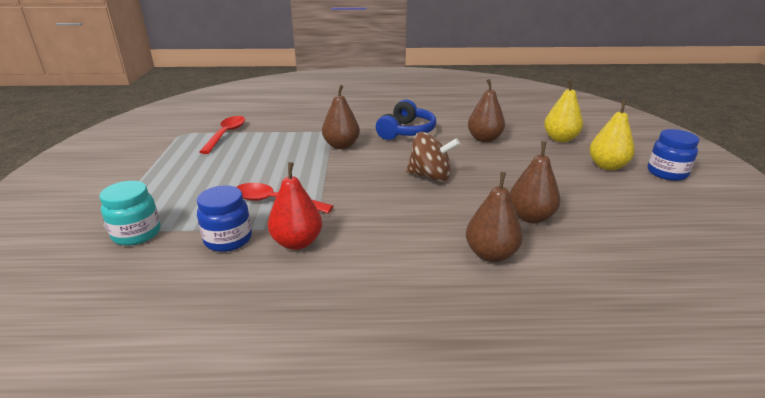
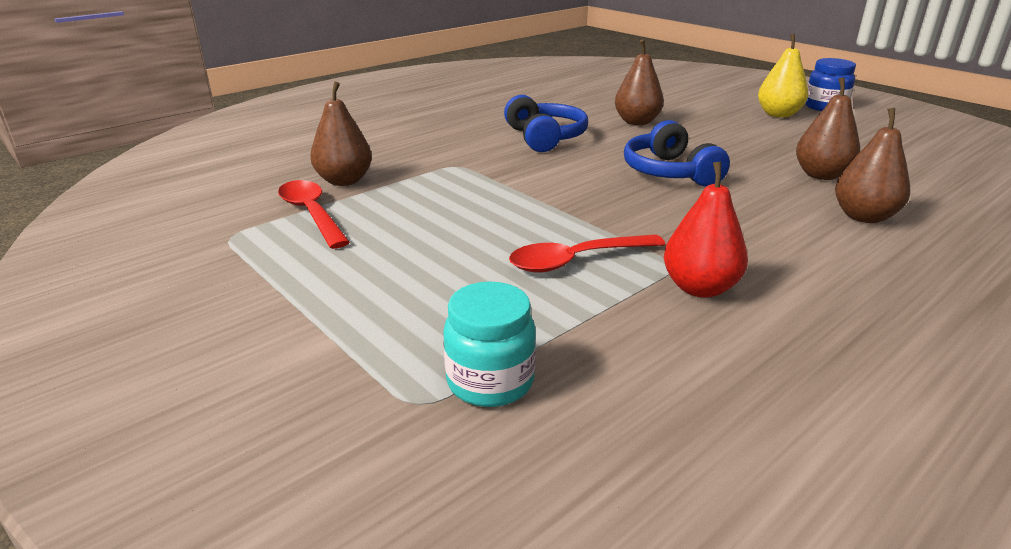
camera: 40 degrees left, 0 degrees up
(228, 239) = (623, 324): blue jar -> none
(341, 146) = (507, 175): brown pear -> brown pear (344, 181)
(430, 176) = (669, 172): brown spinning top -> blue headphones
(560, 139) = (697, 103): yellow pear -> none

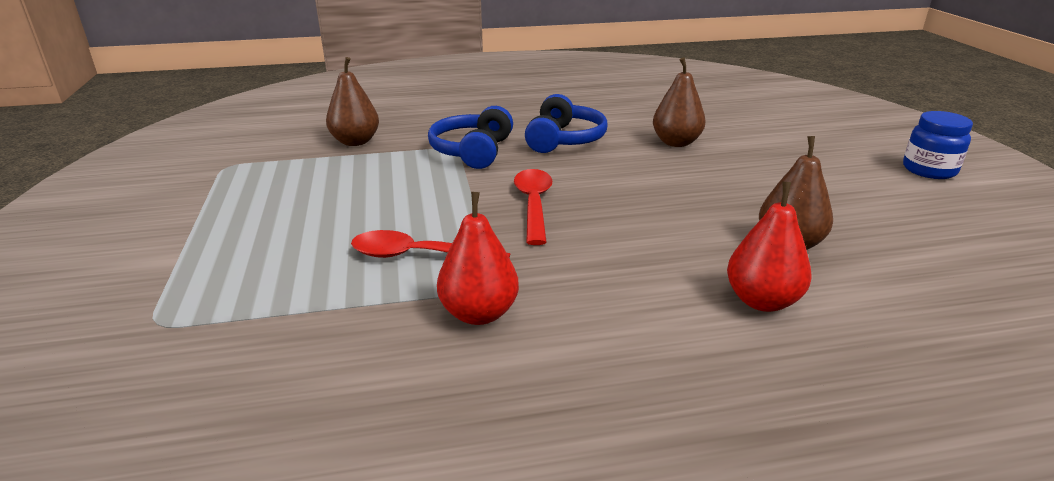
camera: 30 degrees right, 0 degrees up
(311, 214) = (297, 162): red spoon -> red spoon (533, 204)
(490, 382) = (217, 327): turquoise jar -> none
(669, 172) = (627, 200): blue headphones -> blue headphones (472, 151)
(778, 114) = (852, 167): yellow pear -> none
(864, 217) = (762, 301): brown pear -> red pear

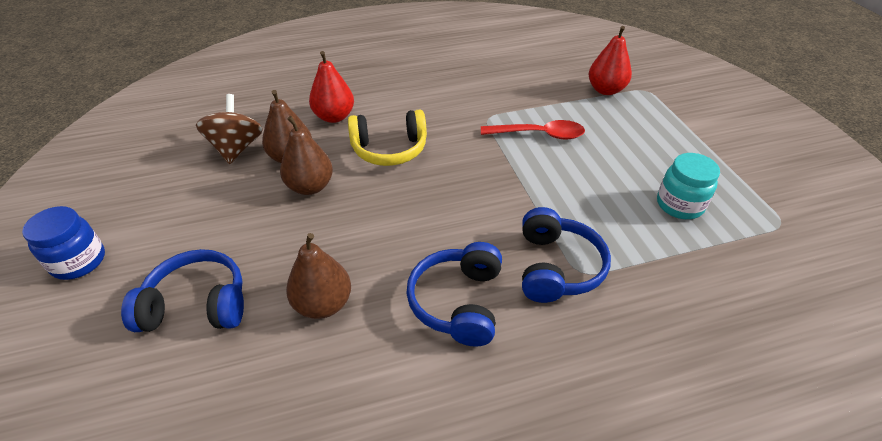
camera: 175 degrees right, 15 degrees up
(311, 181) = (679, 205): none -> turquoise jar
(355, 142) = (699, 279): brown pear -> brown pear (310, 187)
(479, 313) = (488, 102): red pear -> red pear (605, 90)
(533, 204) = (474, 186): red spoon -> none
(649, 247) = (389, 149): none -> yellow headphones
(783, 146) = (197, 304): none -> blue headphones
(885, 259) = (236, 148): none -> brown spinning top

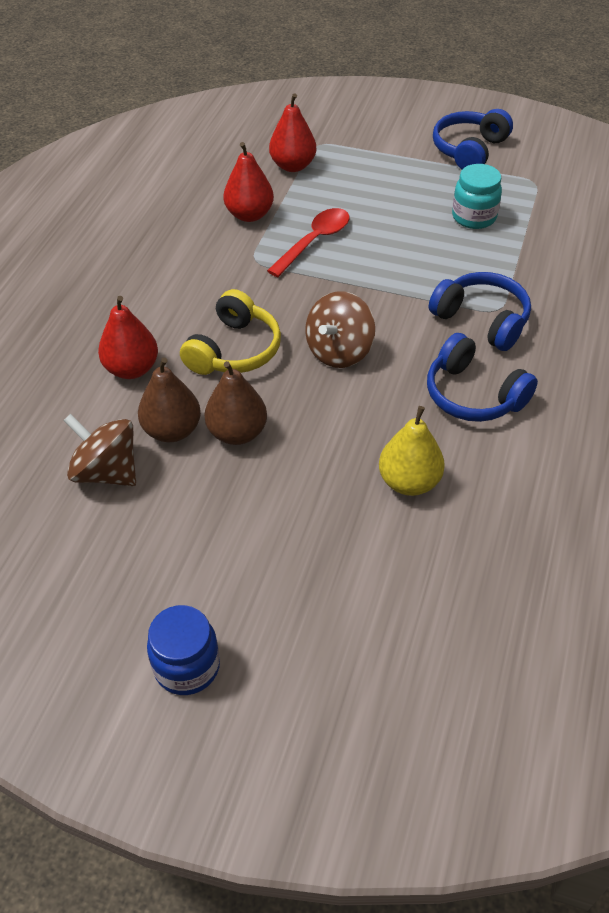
camera: 55 degrees left, 5 degrees up
(197, 304) = (338, 575): blue headphones -> blue headphones (469, 150)
(323, 304) = (409, 482): brown pear -> yellow pear
(435, 199) = (339, 351): none -> brown spinning top
(530, 95) = (249, 215): none -> red pear

